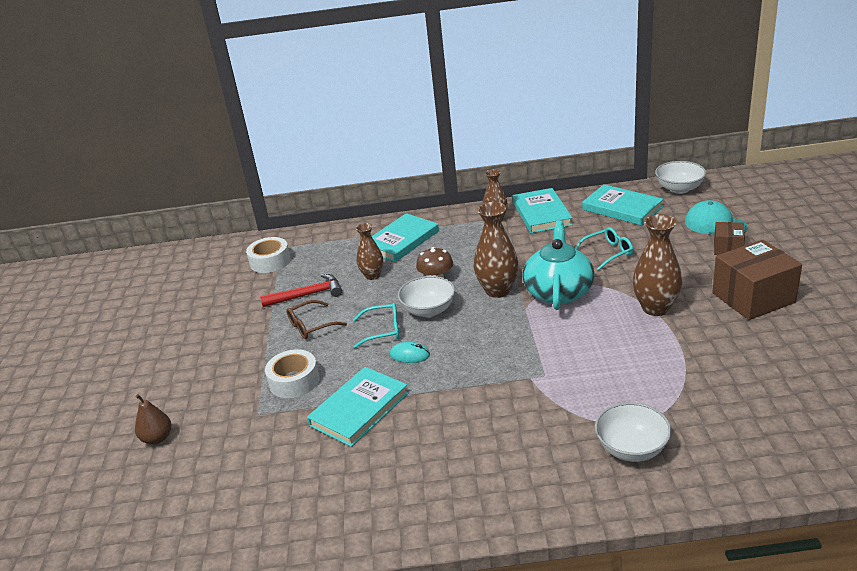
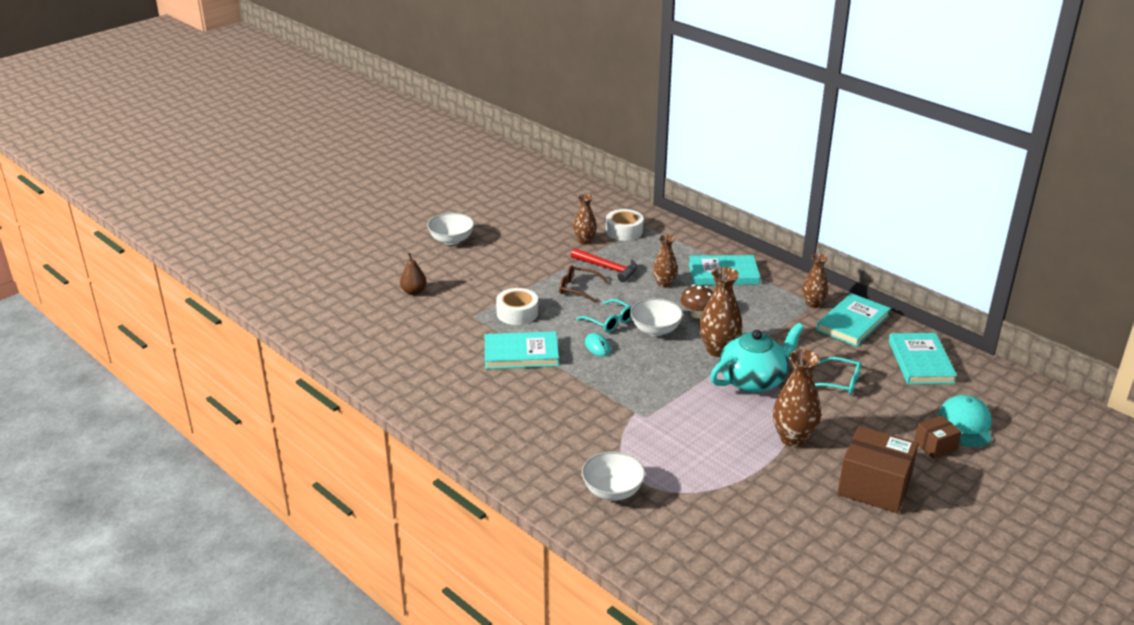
camera: 45 degrees right, 0 degrees up
(250, 289) = (584, 241): none -> brown vase
(679, 189) = (1000, 381): white bowl -> white bowl (451, 240)

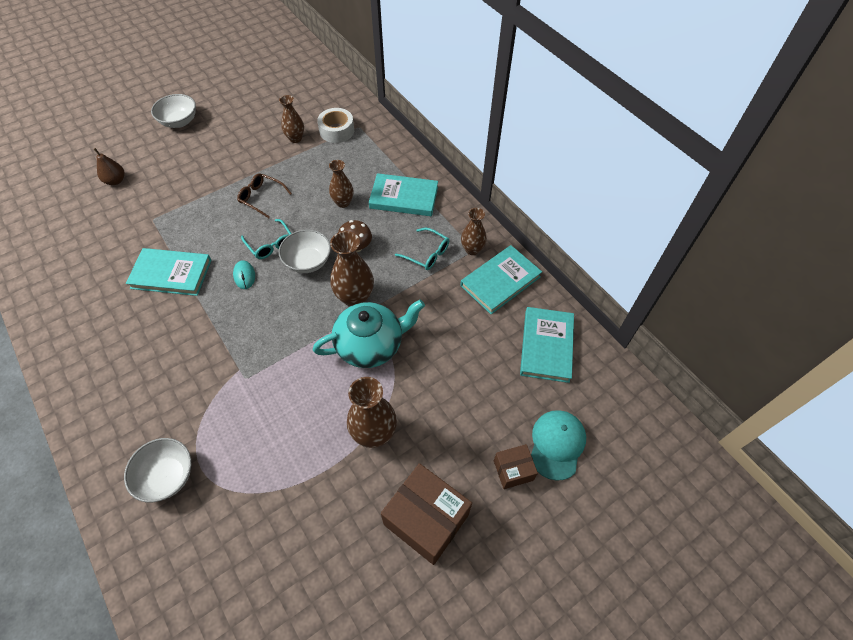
camera: 10 degrees right, 25 degrees up
(517, 313) = (193, 221): white tape -> none
(607, 268) = (300, 176): red hammer -> none
(839, 382) = (453, 361): turquoise glasses -> turquoise glasses (426, 254)

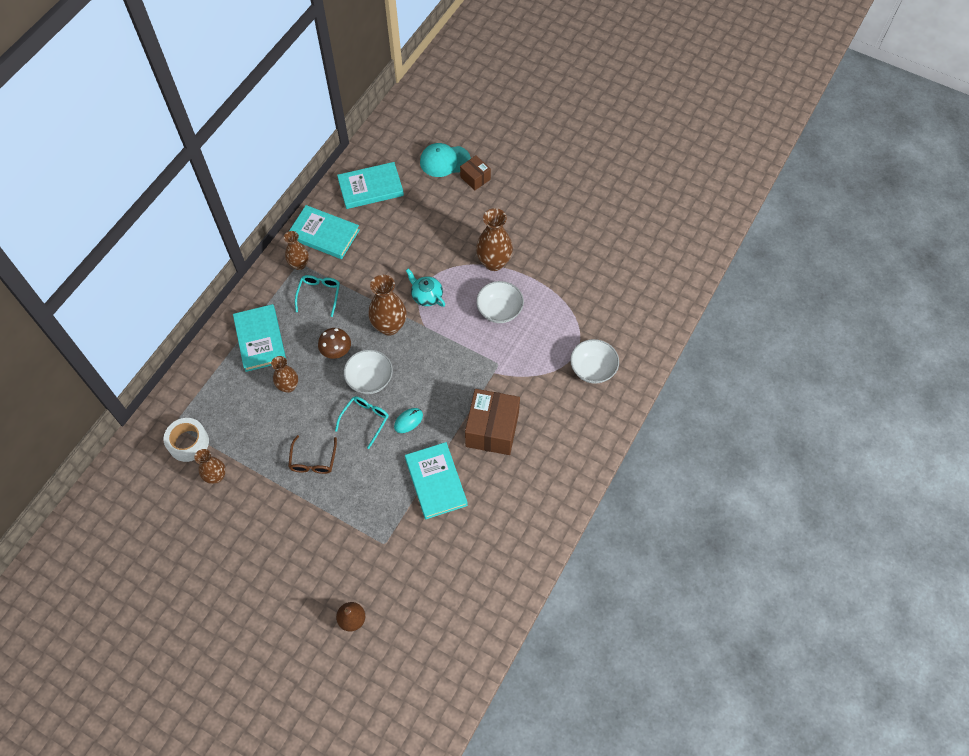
camera: 115 degrees left, 5 degrees up
(179, 122) = (236, 617): white bowl -> white bowl (499, 310)
(370, 344) = (426, 296): turquoise teapot -> turquoise teapot, size x0.56
(426, 519) = (532, 211): brown box -> brown box (492, 429)

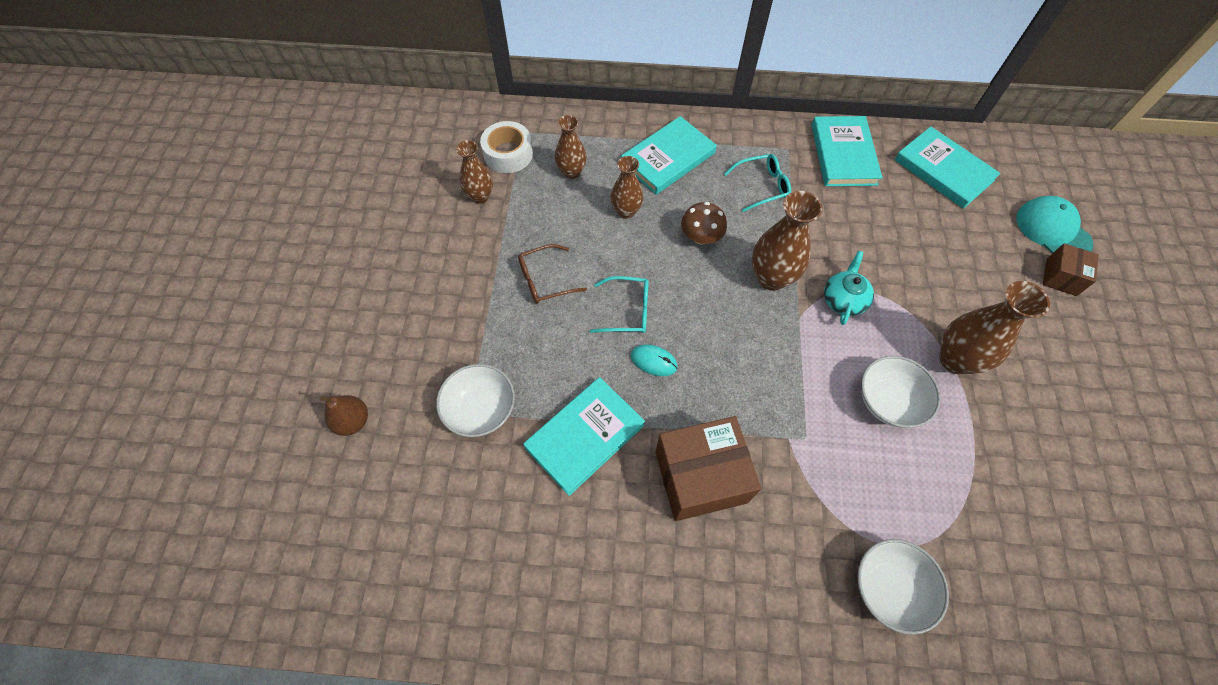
camera: 65 degrees right, 0 degrees up
(299, 264) = (786, 150): brown vase -> brown vase (571, 172)
(370, 379) = (685, 290): white bowl -> white bowl (481, 410)

